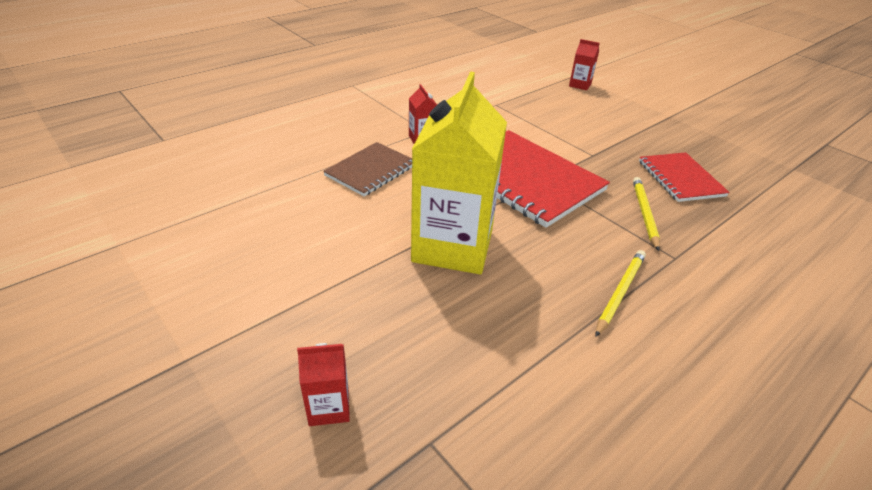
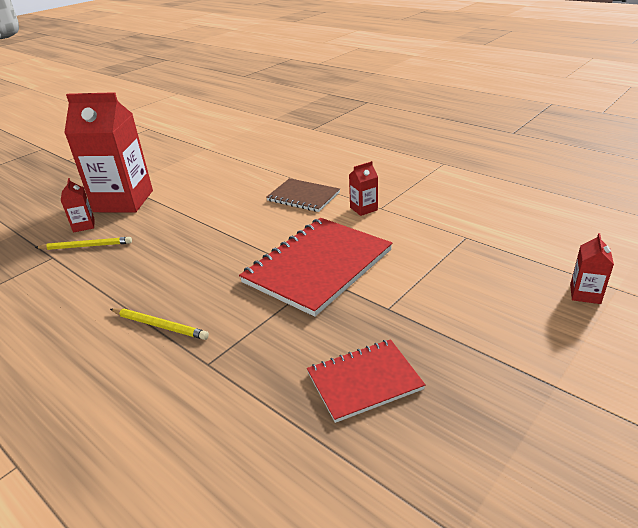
camera: 85 degrees right, 5 degrees down
(261, 352) = (123, 201): none -> red carton
(452, 246) = (214, 242): yellow carton -> none
(644, 214) = (278, 345): yellow pencil -> yellow pencil (86, 246)

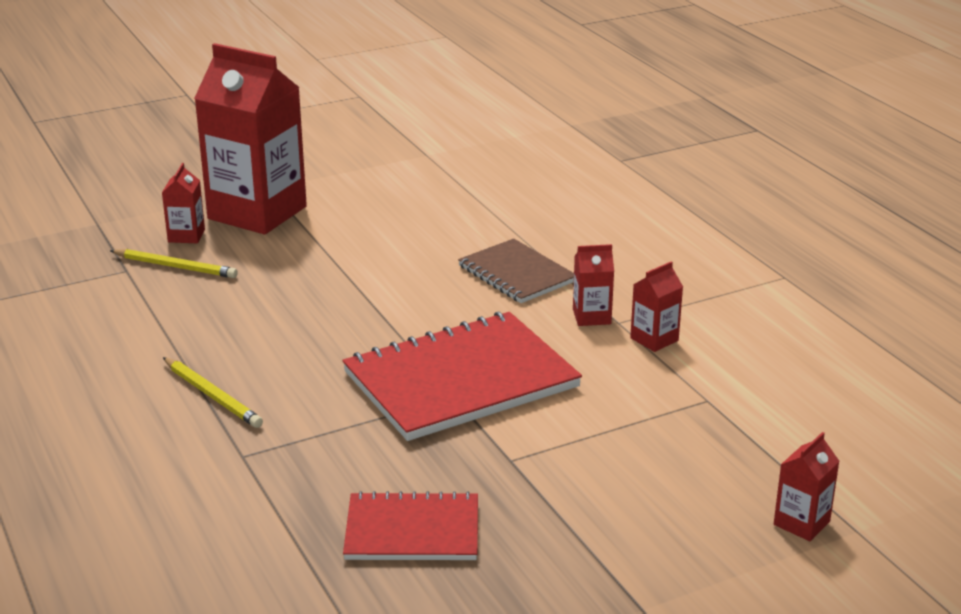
camera: 20 degrees right, 5 degrees down
(408, 212) = (654, 339): none -> red carton

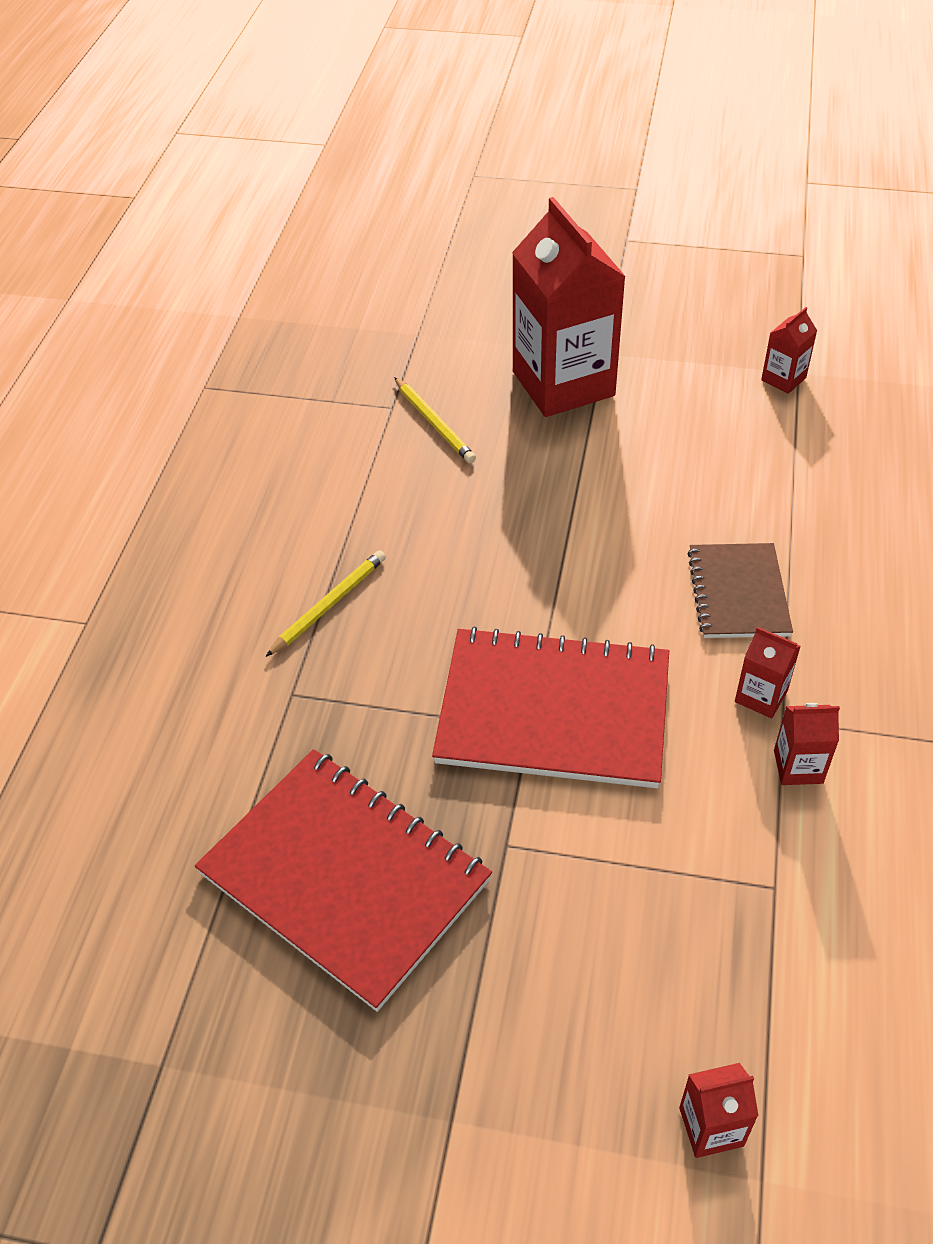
camera: 40 degrees right, 20 degrees up
(186, 236) = (476, 386): red carton -> red carton (783, 379)
(212, 395) = (329, 605): yellow pencil -> yellow pencil turned 135 degrees counterclockwise
(412, 530) = (344, 877): red notebook -> red notebook, size x1.73

